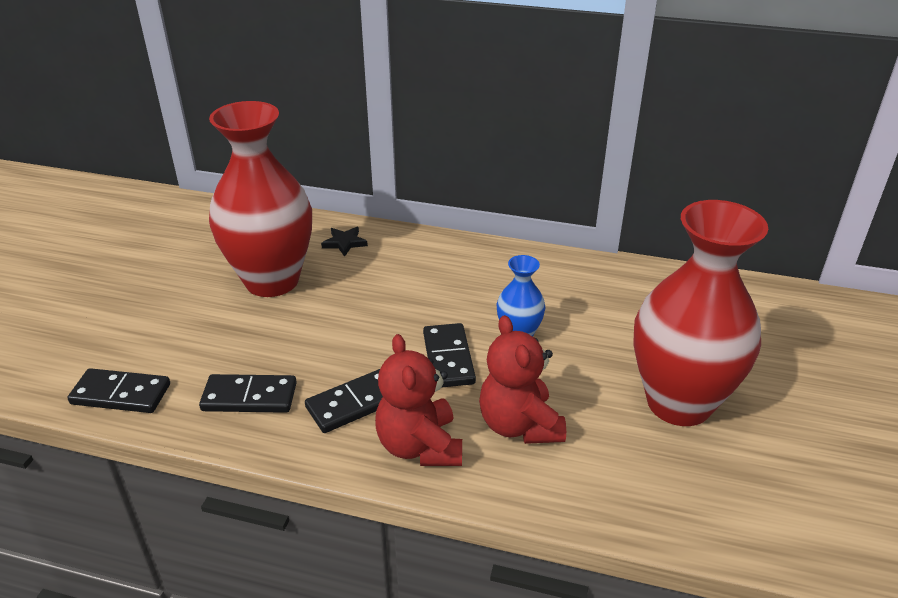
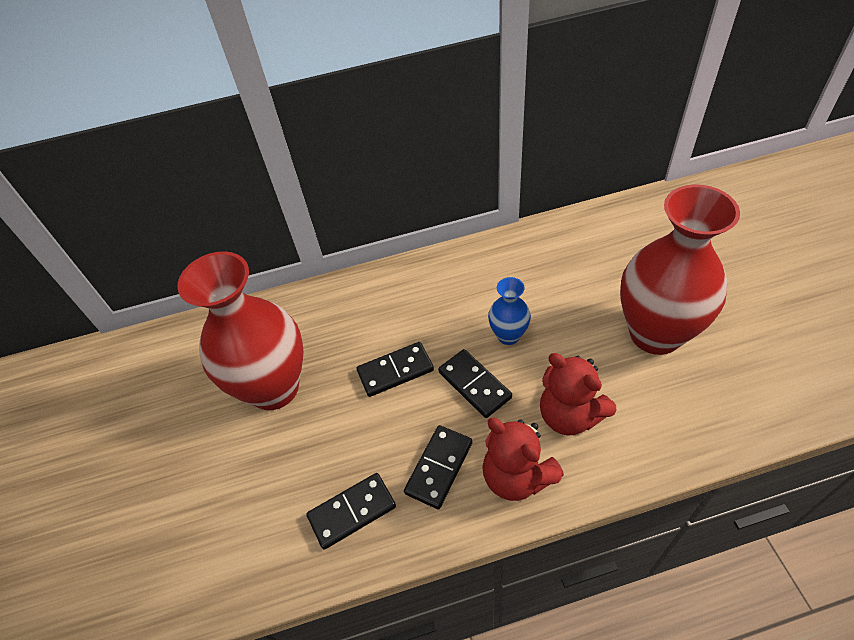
camera: 25 degrees left, 15 degrees up
(121, 394) = (240, 576): black domino -> black domino (395, 371)
(344, 243) = (304, 317): black star -> none

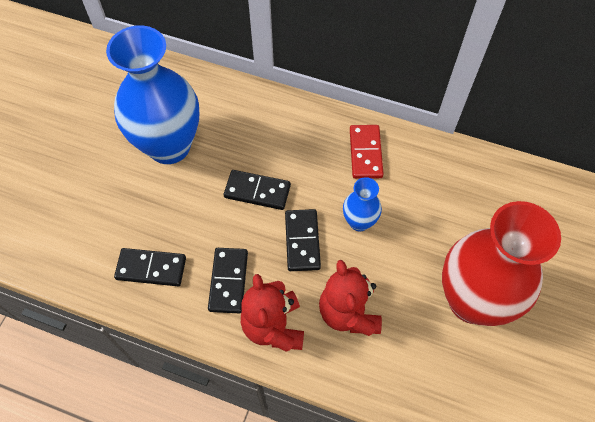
camera: 30 degrees right, 10 degrees up
(274, 388) = (169, 146): red vase -> blue vase
(439, 467) = (228, 281): black domino -> black domino turned 60 degrees counterclockwise
(462, 279) = (365, 153): none -> red domino

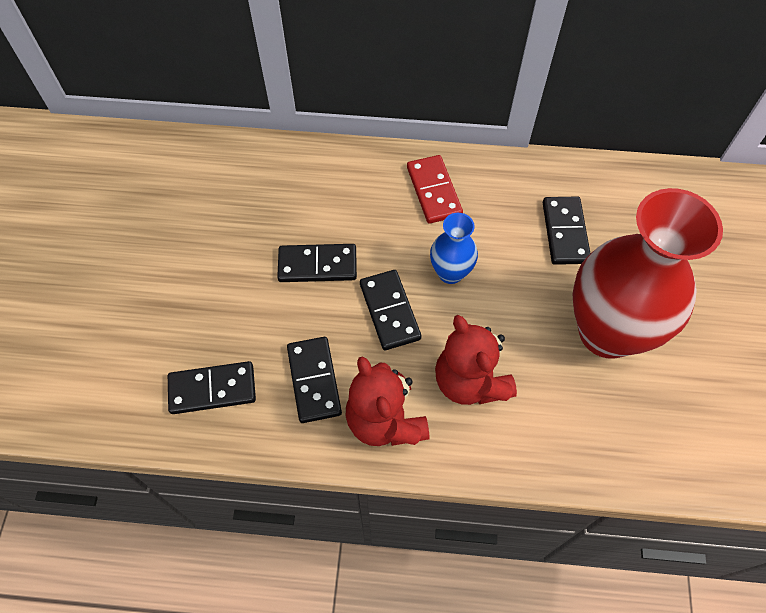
camera: 15 degrees left, 0 degrees up
(169, 146) = (191, 236): blue vase -> none
(462, 211) = (565, 232): none -> black domino

